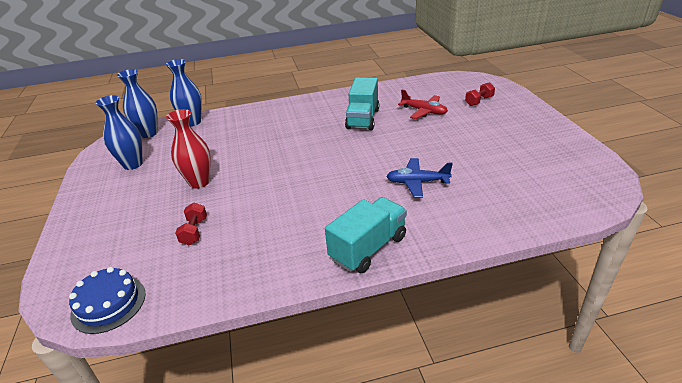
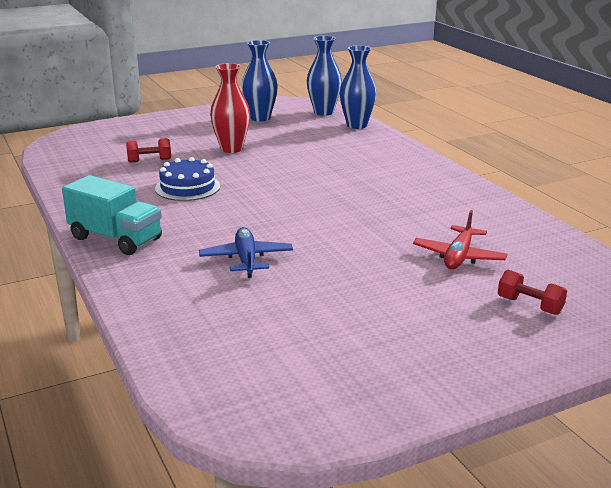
camera: 75 degrees right, 10 degrees down
(108, 304) = (61, 149): blue cake -> blue cake (187, 187)
(363, 119) = (410, 214): turquoise truck -> none

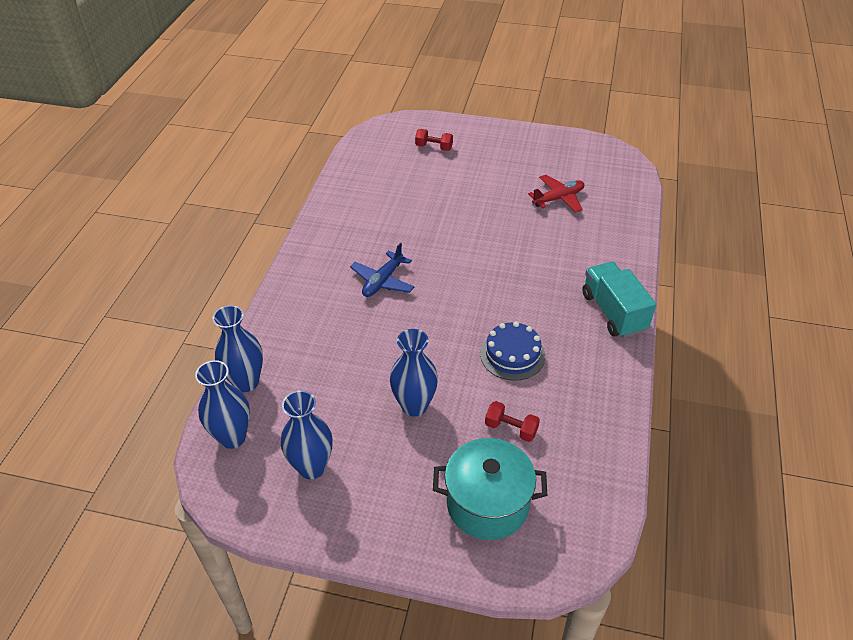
camera: 140 degrees left, 20 degrees up
(135, 137) = (487, 504): none -> turquoise pot
(231, 149) = (414, 406): red vase -> blue vase
(246, 259) = (541, 246): blue plane -> blue plane (382, 281)
(459, 256) = (418, 188): red plane -> red plane (558, 198)
(529, 305) = (434, 147): red dumbbell -> red dumbbell turned 60 degrees counterclockwise

